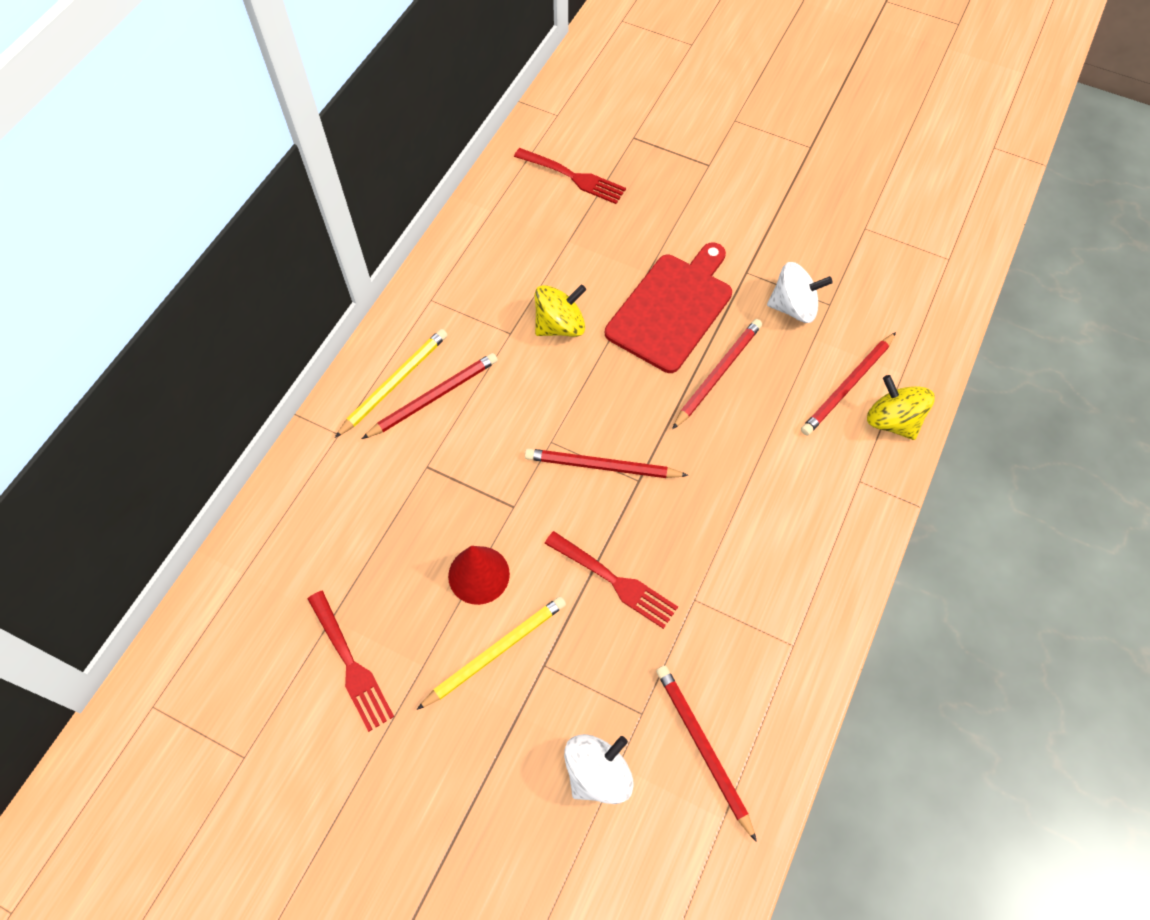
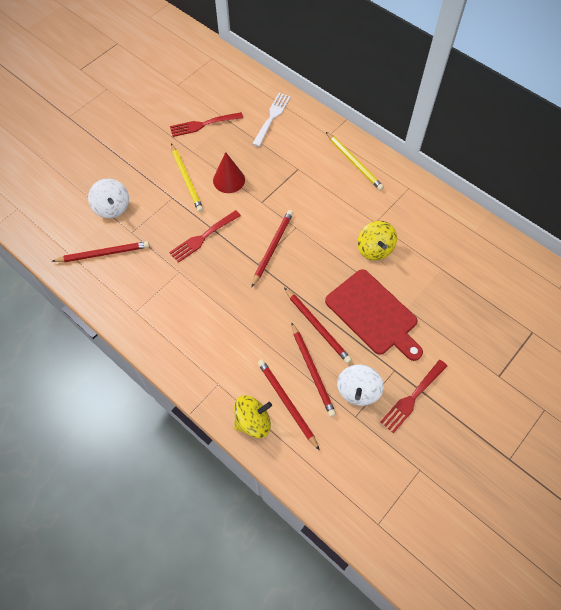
camera: 105 degrees right, 0 degrees up
(310, 539) = (272, 117): none -> white fork
(434, 397) = (340, 178): red pencil -> red pencil (312, 371)
(573, 177) = (497, 284): red fork -> red fork (412, 397)

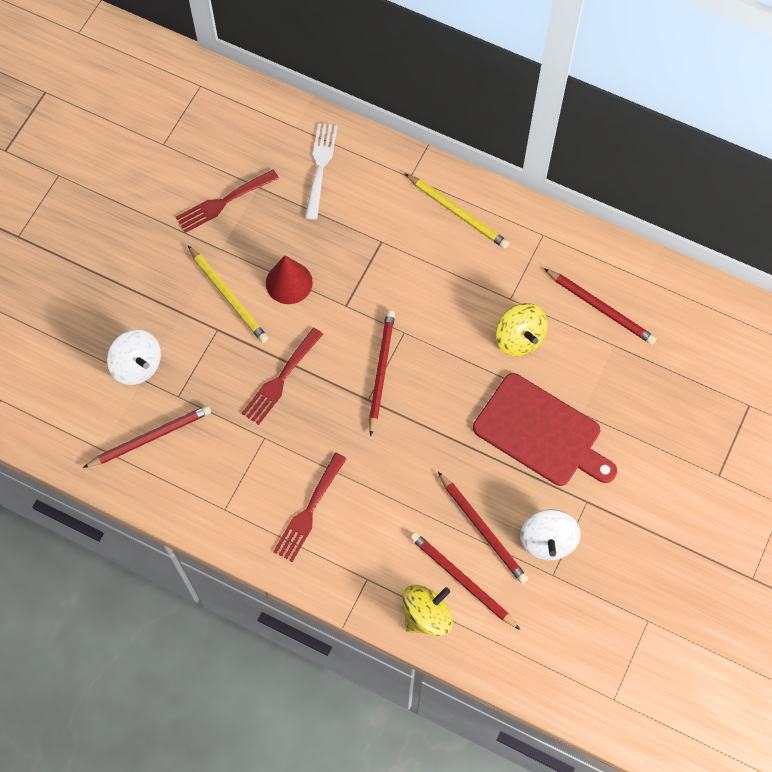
camera: 15 degrees left, 5 degrees up
(317, 326) = (473, 468): red pencil -> red pencil (601, 308)
(412, 397) = (617, 532): red fork -> red fork (309, 510)

